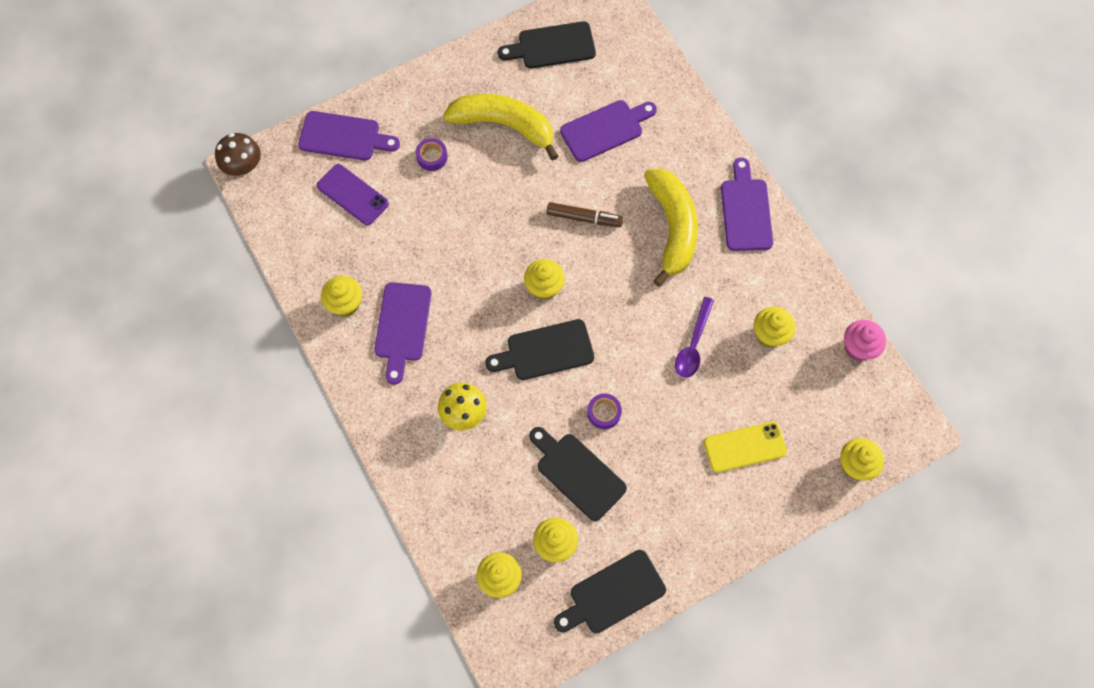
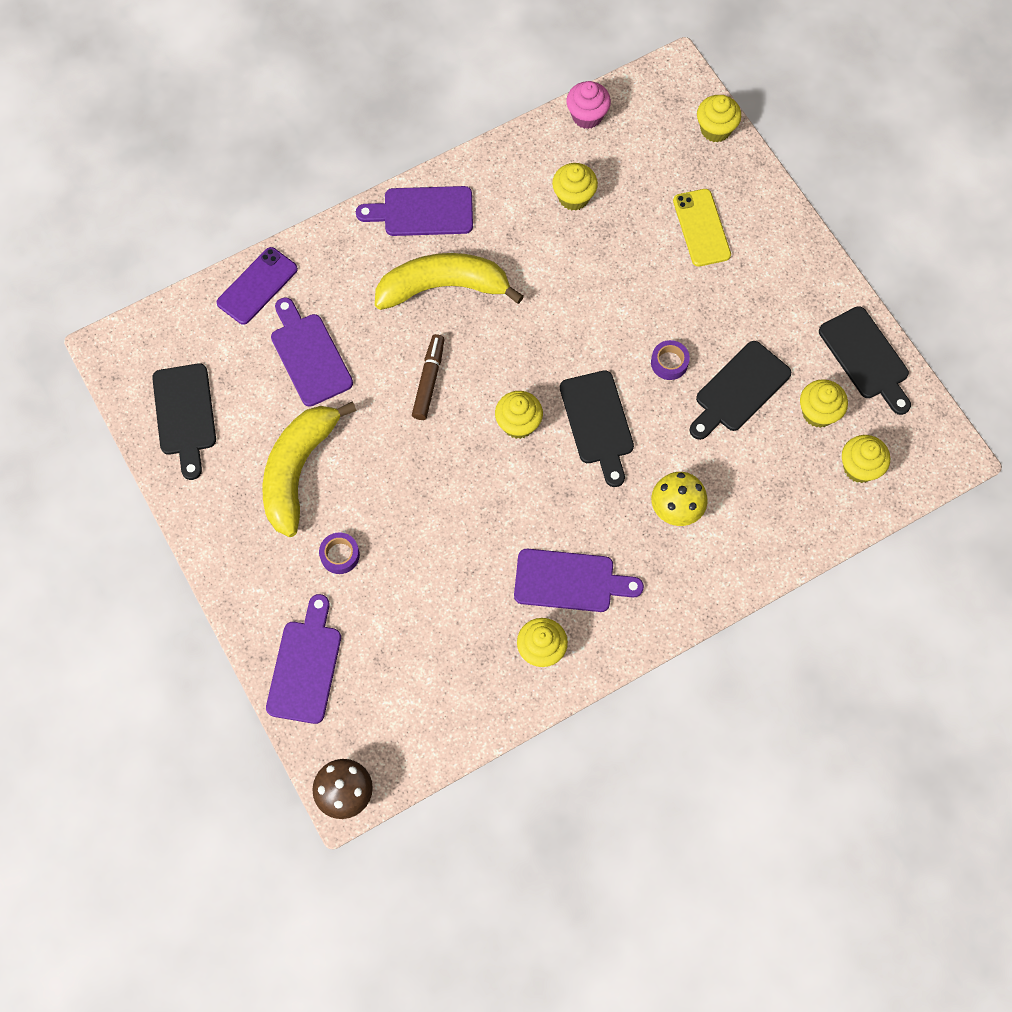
camera: 90 degrees left, 0 degrees up
(353, 194) = (390, 649): purple phone -> purple phone (257, 286)
(693, 344) = (586, 272): purple spoon -> none

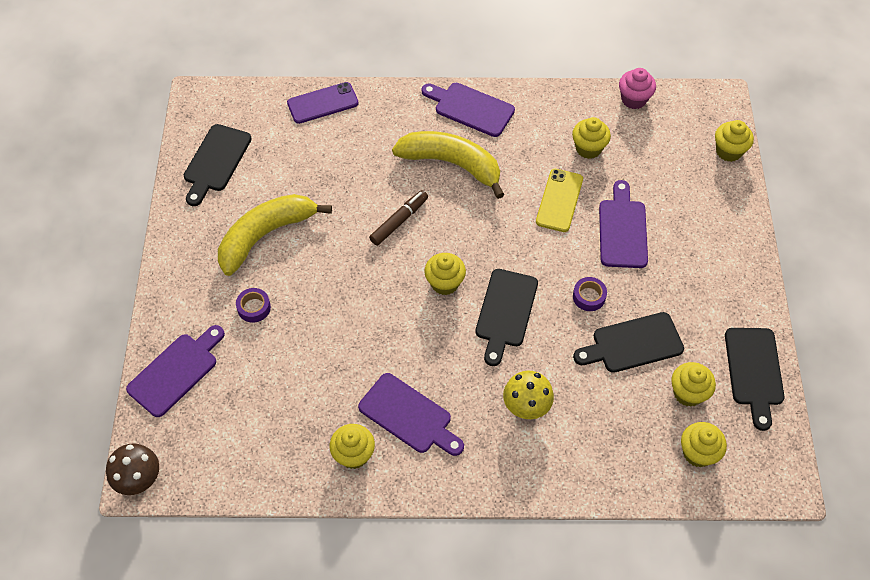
camera: 30 degrees right, 10 degrees down
(309, 356) = (326, 164): purple cutting board -> purple cutting board (622, 230)
(701, 228) = (674, 214): yellow phone -> yellow phone (559, 200)

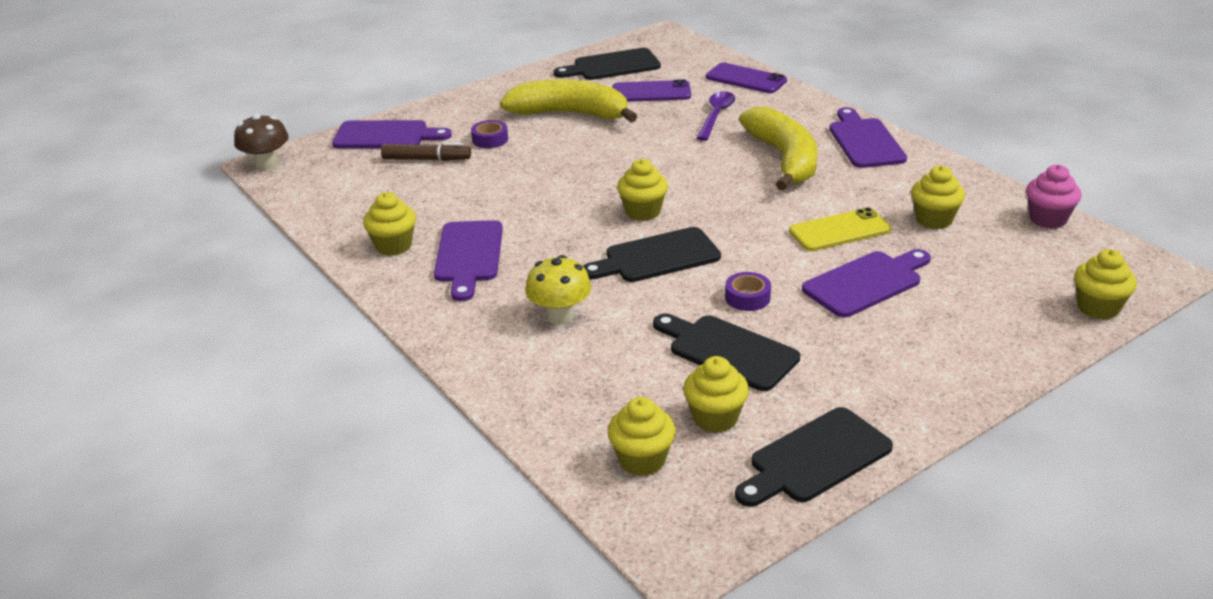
camera: 55 degrees right, 25 degrees down
(284, 167) = (651, 92): none -> purple phone
(358, 157) = (716, 116): none -> purple spoon
(399, 221) = (677, 162): brown marker -> brown marker (426, 159)

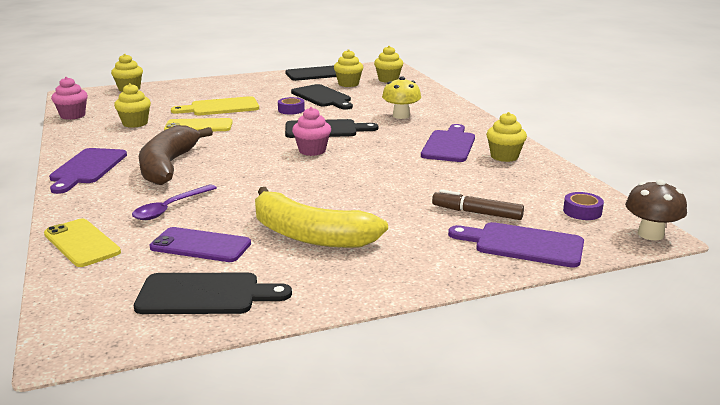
camera: 165 degrees left, 10 degrees down
(490, 139) = (408, 222): purple tape -> purple tape (582, 211)
(643, 212) = (312, 151): yellow cupcake -> pink cupcake
(746, 79) = (81, 243): purple phone -> yellow phone
(784, 159) = (168, 166): yellow banana -> brown banana
(866, 282) = (221, 107): purple cutting board -> yellow cutting board

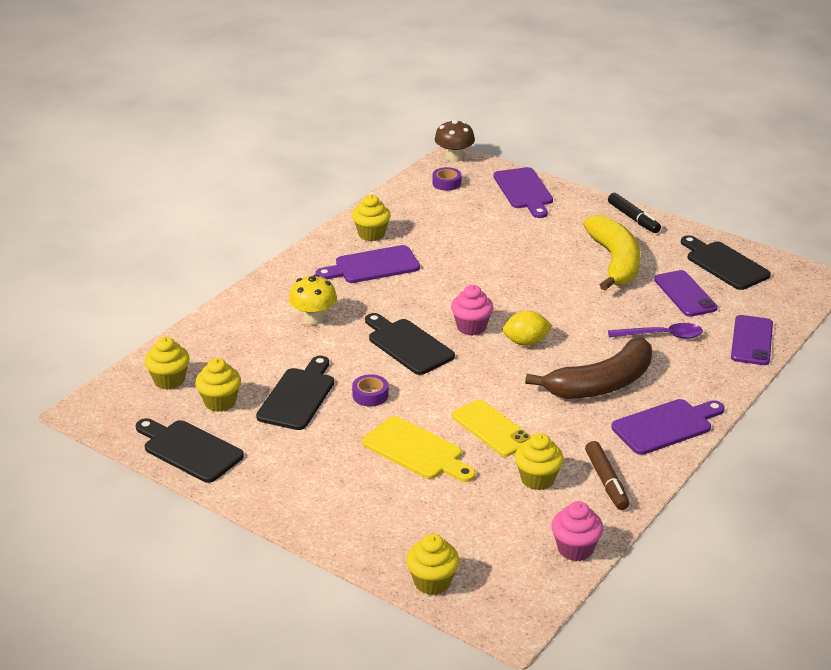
camera: 125 degrees left, 10 degrees up
(81, 243) = (752, 341): yellow phone -> purple phone
(261, 160) = (526, 342): none -> yellow lemon
(380, 284) = (633, 218): none -> black marker
(477, 213) = (498, 216): brown marker -> brown marker (606, 481)

